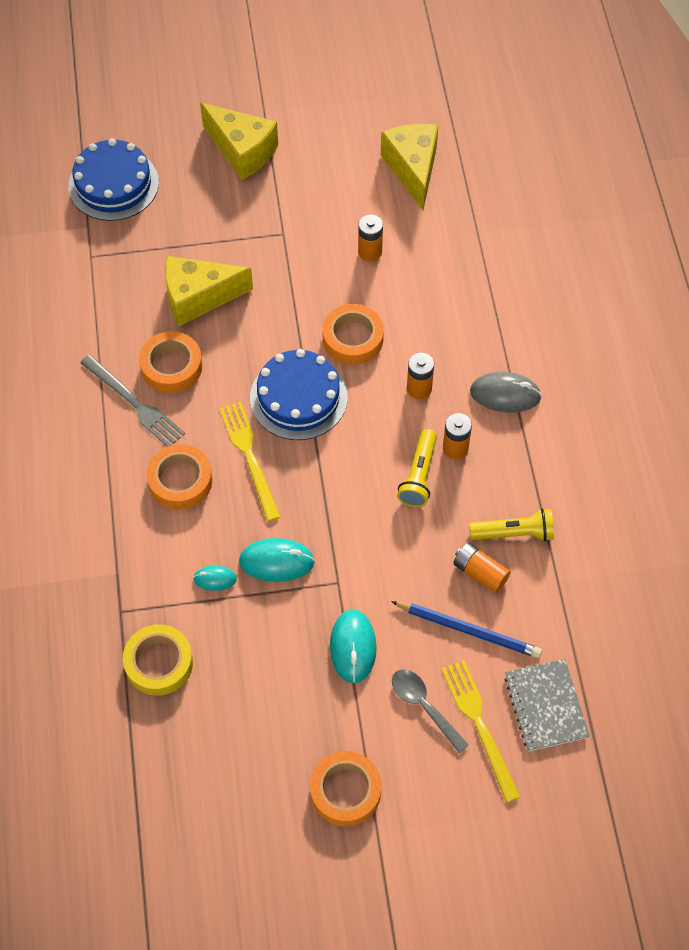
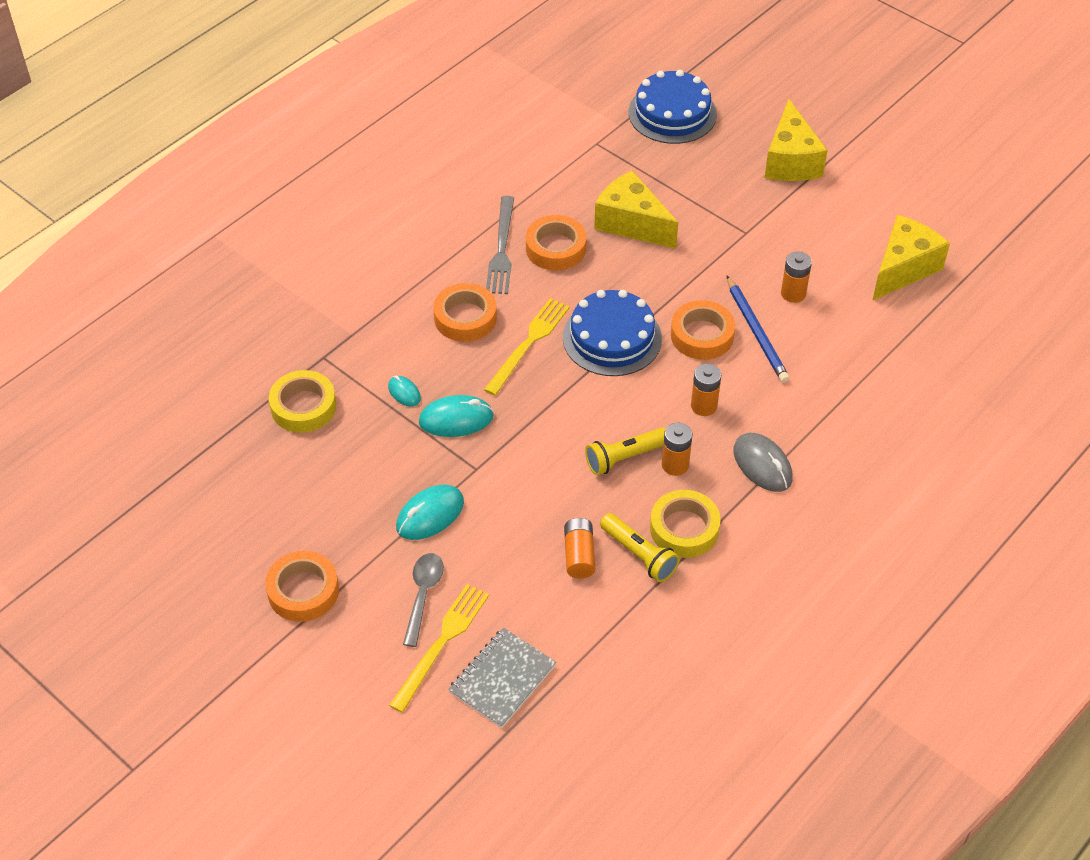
camera: 50 degrees right, 10 degrees down
(276, 562) = (456, 419): turquoise mouse -> turquoise mouse turned 60 degrees counterclockwise
(468, 630) = (519, 581): blue pencil -> blue pencil (756, 332)
(516, 487) = (684, 529): none -> yellow tape

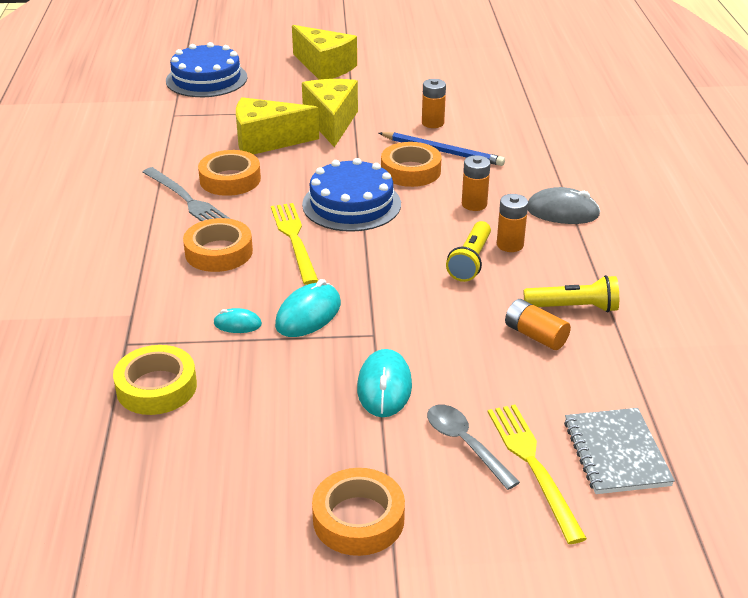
camera: 45 degrees left, 15 degrees down
(684, 529) = (575, 274): yellow tape -> none
(903, 268) = (476, 82): yellow cheese -> yellow cheese (331, 122)

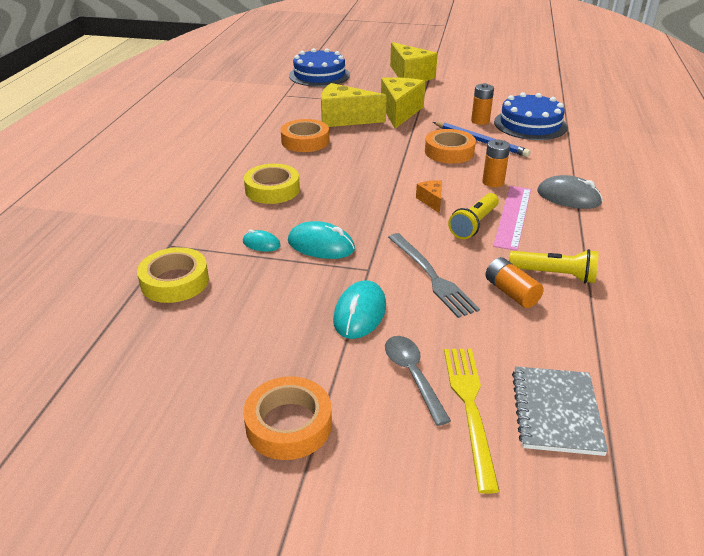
camera: 15 degrees right, 0 degrees up
(187, 200) = (266, 151): grey fork -> grey fork (431, 276)
(219, 252) = (272, 190): orange tape -> yellow tape
(294, 239) = (335, 189): yellow fork -> none
(308, 315) = (321, 245): turquoise mouse -> turquoise mouse turned 60 degrees clockwise
(351, 204) = (391, 169): blue cake -> blue cake (530, 124)
(413, 239) = (431, 201): none -> orange cheese
(510, 245) = (513, 216): orange battery -> pink ruler

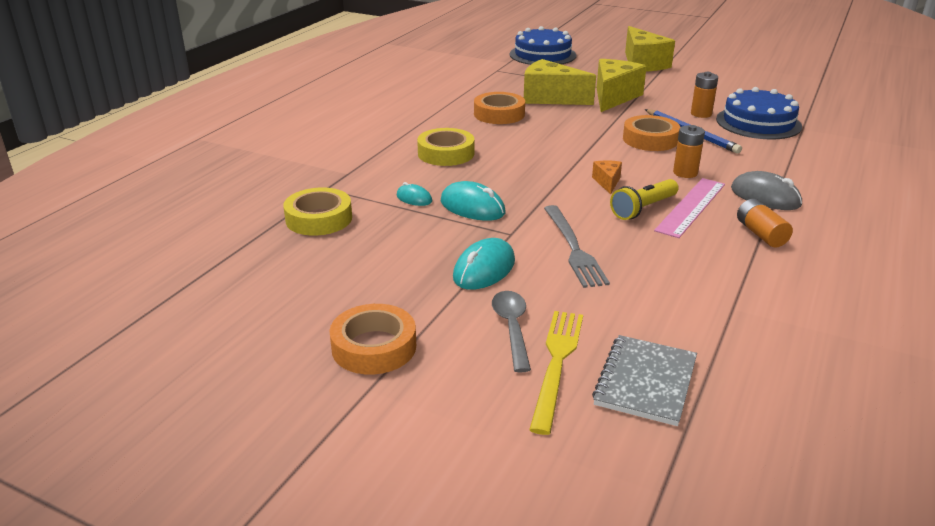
camera: 15 degrees right, 5 degrees down
(511, 292) = (652, 274): orange battery -> orange battery (761, 234)
(554, 275) = (709, 265): yellow flashlight -> none

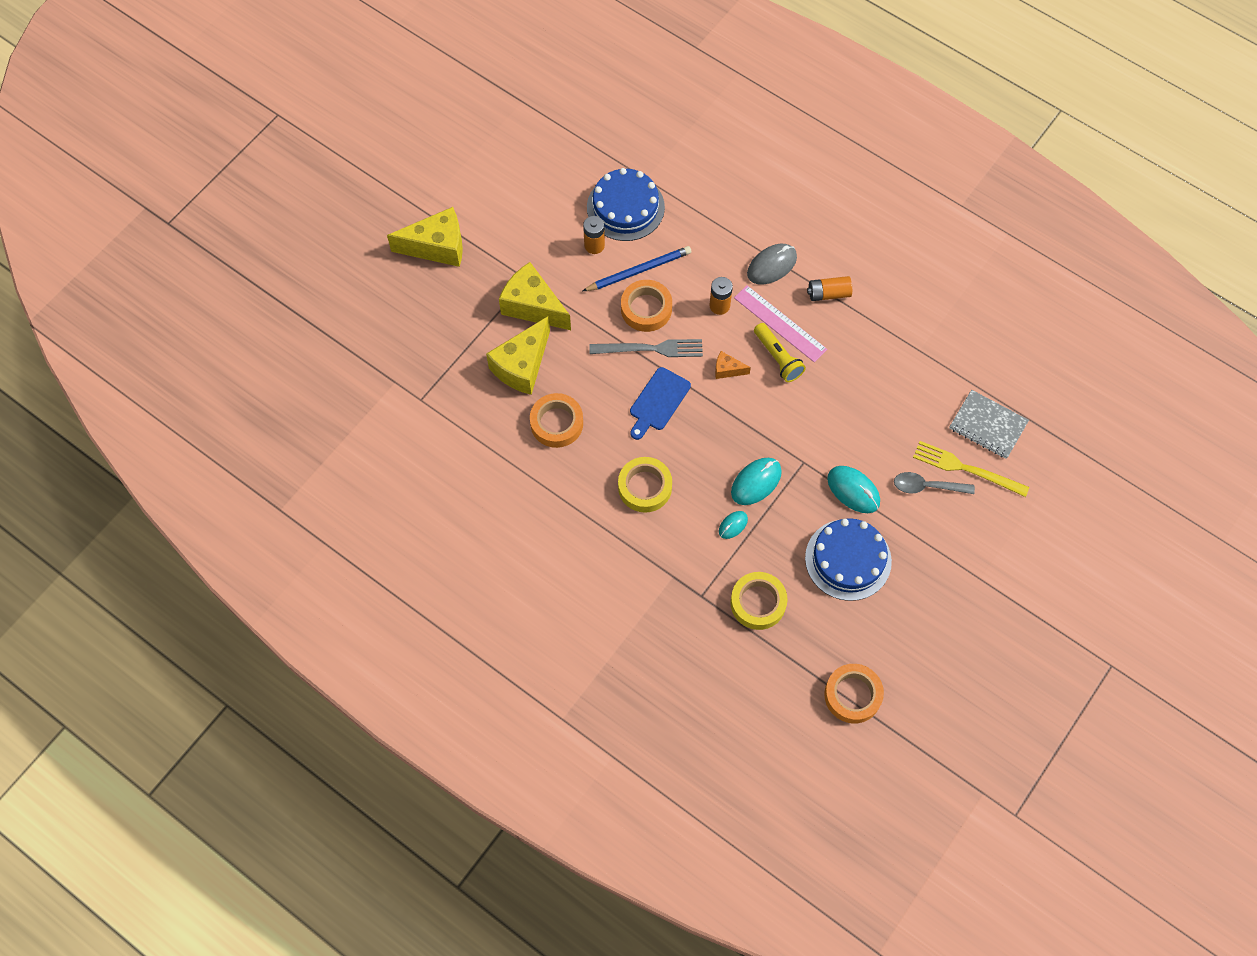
camera: 80 degrees left, 35 degrees up
(374, 347) = (938, 572): orange tape -> orange tape (852, 695)
(542, 55) = (378, 340): blue cake -> blue cake (848, 559)
(546, 152) = (658, 402): none -> blue cutting board
(573, 248) = (831, 424): grey fork -> grey fork (651, 349)

